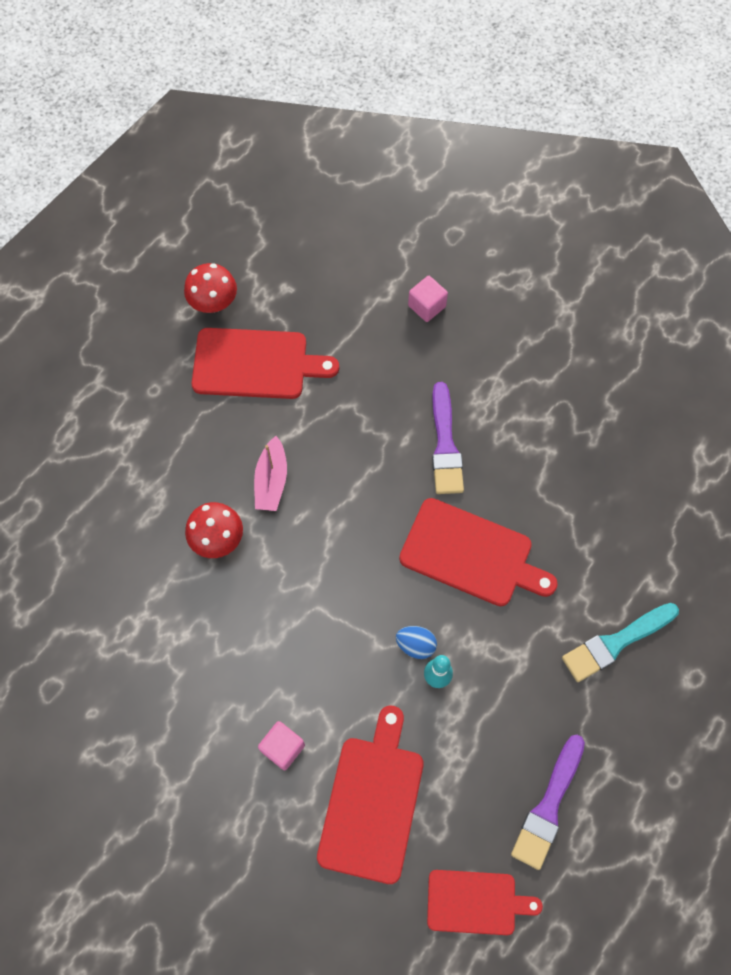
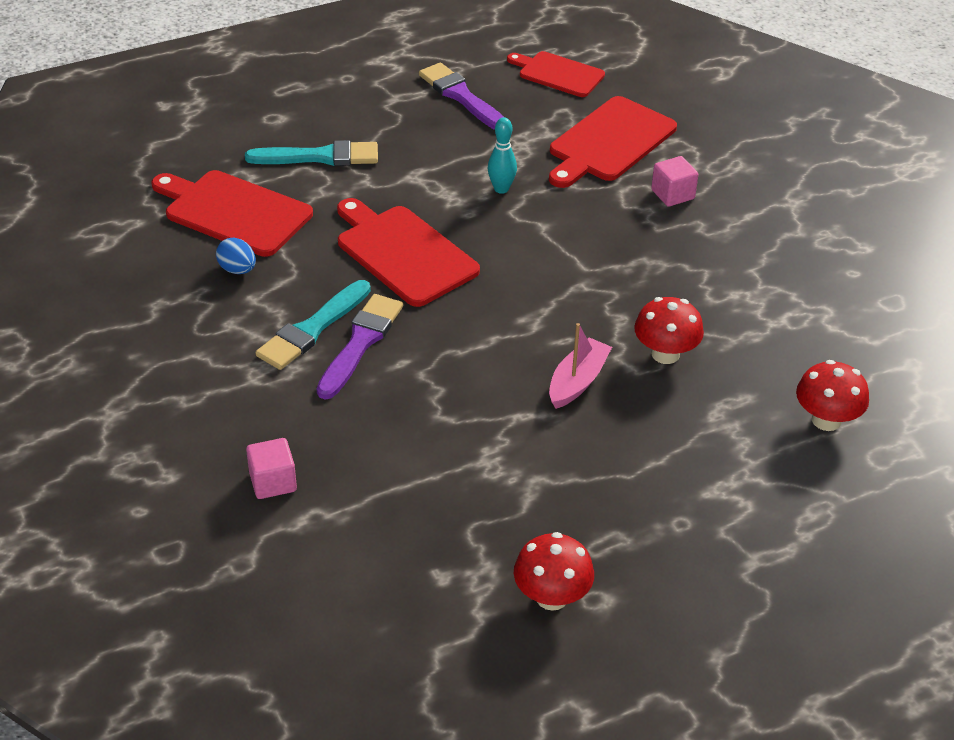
camera: 155 degrees left, 25 degrees down
(77, 526) = (826, 420): none -> red mushroom
(256, 364) = (533, 501): red cutting board -> red cutting board (233, 212)
(415, 645) = (505, 214): blue egg -> blue egg (237, 270)
(487, 442) = (312, 329): none -> turquoise brush
(548, 806) = (461, 96): purple brush -> purple brush turned 90 degrees counterclockwise

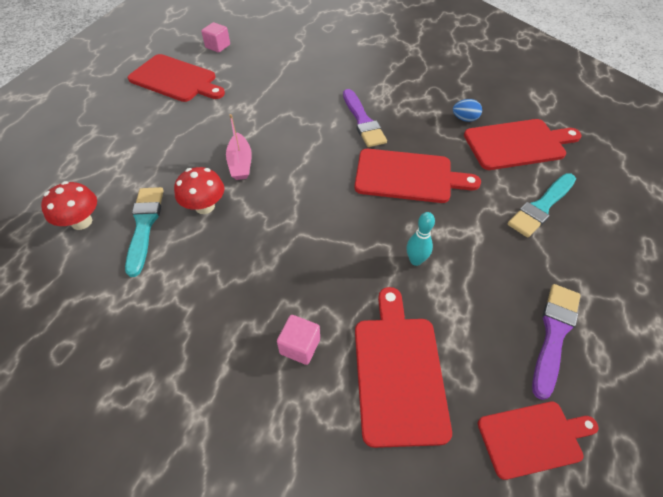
camera: 140 degrees right, 10 degrees up
(273, 482) = (323, 59): pink cube -> pink cube (218, 46)
(312, 329) = (392, 114): turquoise brush -> turquoise brush (144, 225)
(461, 96) = (554, 334): purple brush -> purple brush turned 75 degrees counterclockwise
(551, 597) = (175, 79): red mushroom -> red cutting board

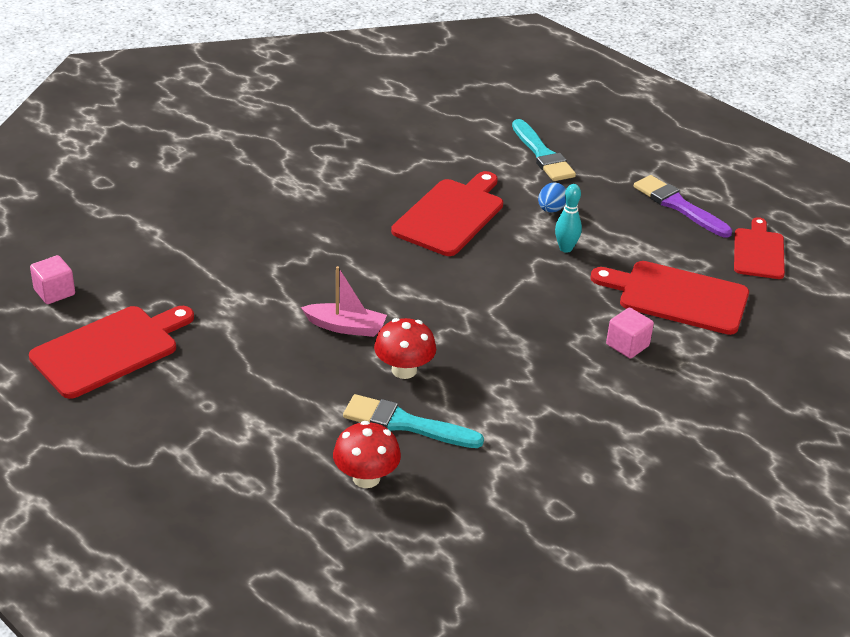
camera: 70 degrees left, 15 degrees down
(363, 121) = (336, 216): purple brush -> none
(465, 119) = (386, 148): blue egg -> blue egg (551, 209)
(518, 144) = (450, 132): red cutting board -> none

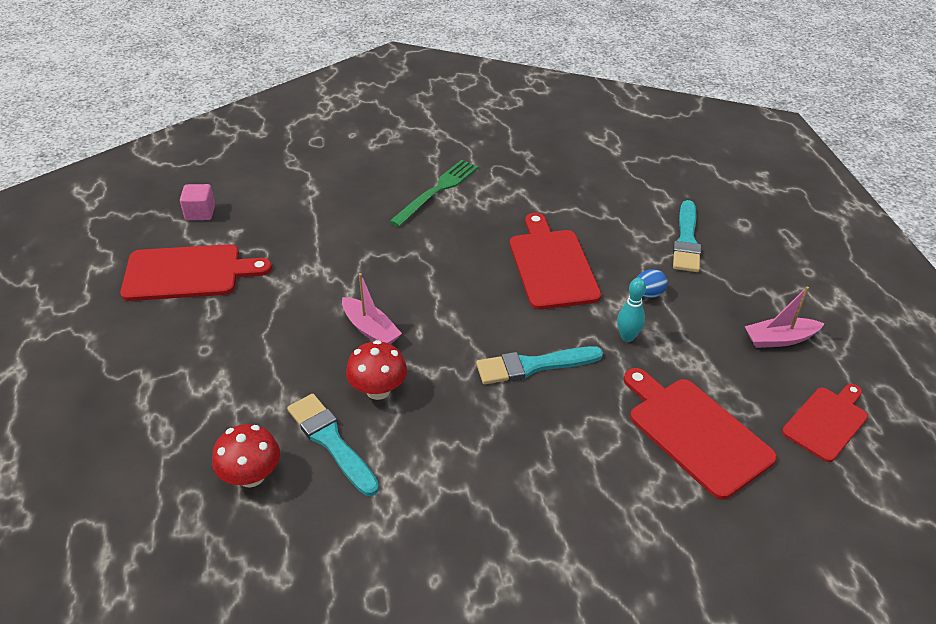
camera: 35 degrees right, 5 degrees up
(280, 188) = (437, 191): none -> green fork
(451, 215) = (552, 265): red cutting board -> red cutting board turned 75 degrees counterclockwise
(513, 299) = (533, 366): none -> turquoise brush
(627, 345) = (599, 460): pink cube -> none
(678, 206) = (779, 339): purple brush -> pink boat

